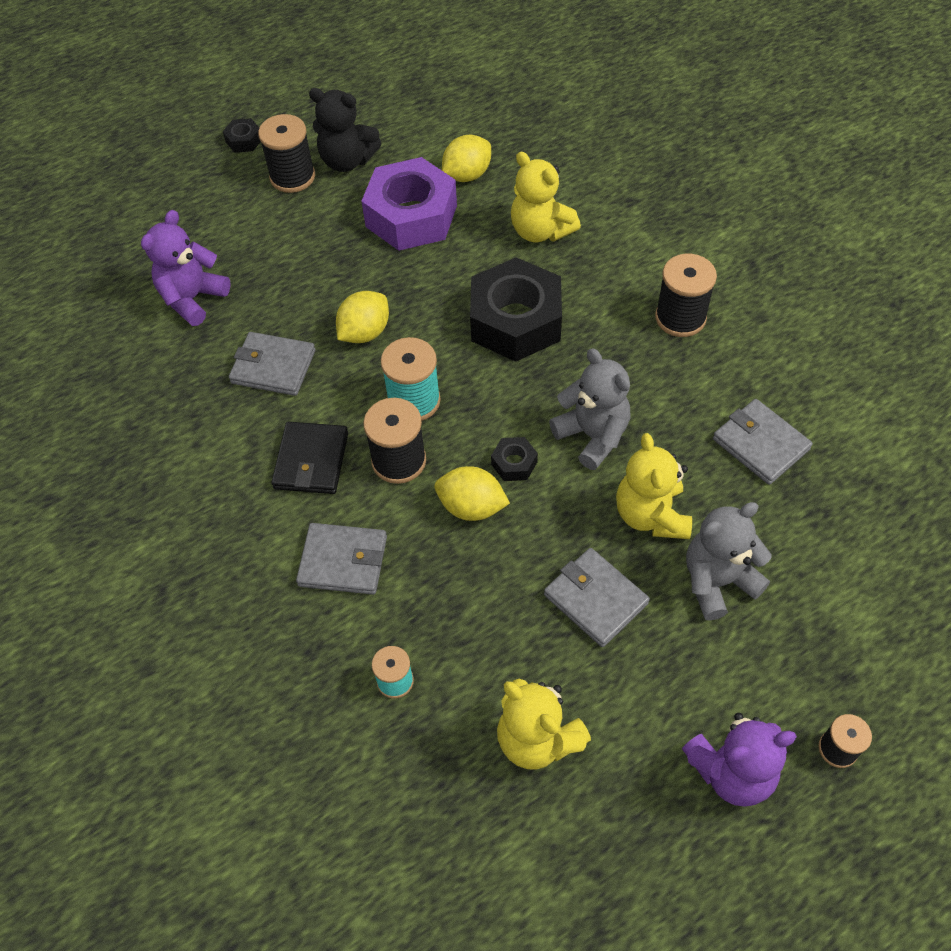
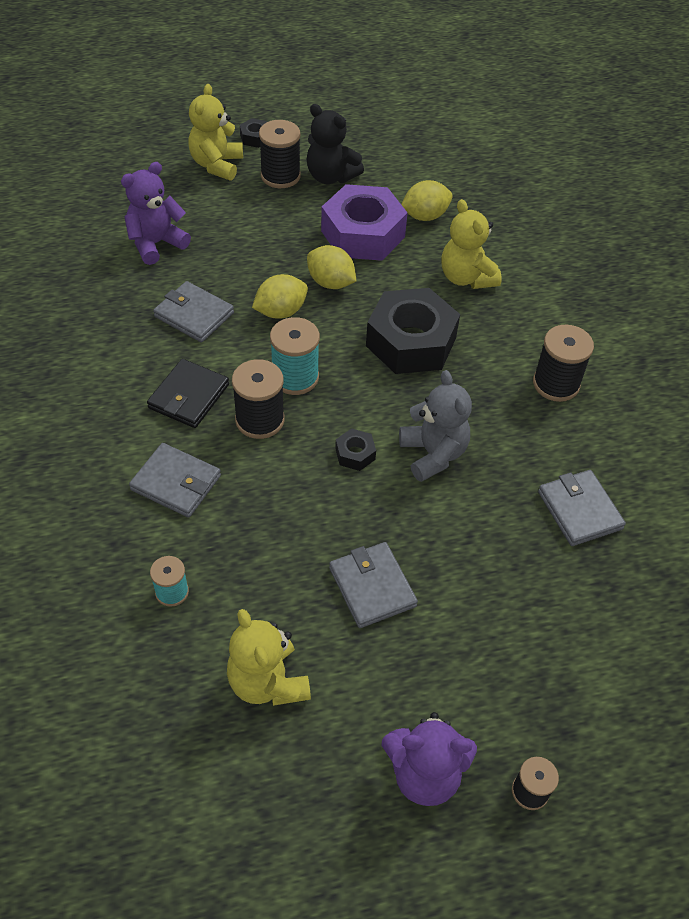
camera: 15 degrees right, 5 degrees down
(471, 507) = (302, 476): yellow lemon -> yellow lemon (330, 283)
(651, 515) = (453, 535): yellow teddy bear -> yellow teddy bear (217, 165)
(717, 581) = (487, 610): grey teddy bear -> none

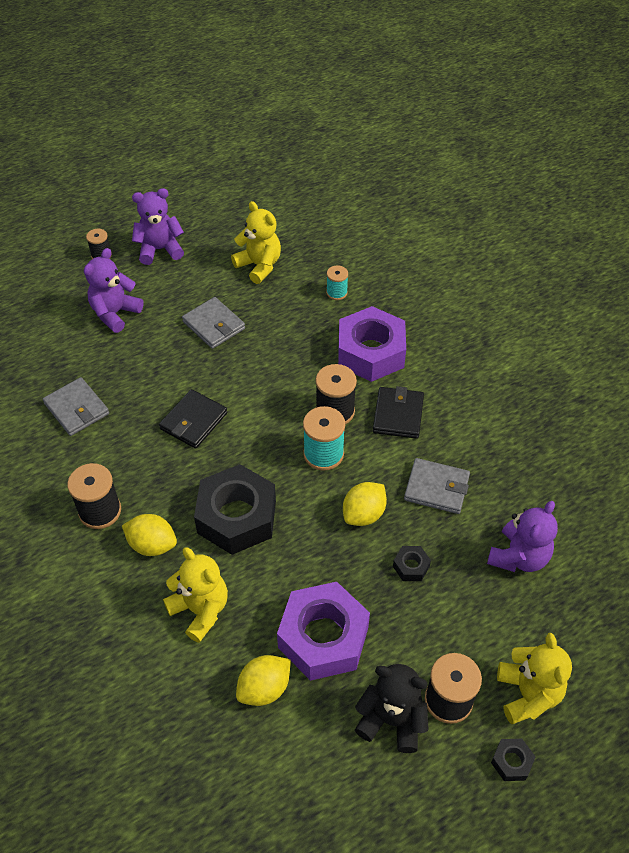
camera: 165 degrees right, 0 degrees up
(176, 482) = (371, 352): grey wallet -> purple nut
(330, 283) = (332, 561): yellow lemon -> yellow lemon (152, 545)
(355, 454) = (253, 405): black nut -> black nut (411, 566)
(433, 454) = (194, 421): grey teddy bear -> black wallet
(516, 652) = (115, 313): none -> purple teddy bear

